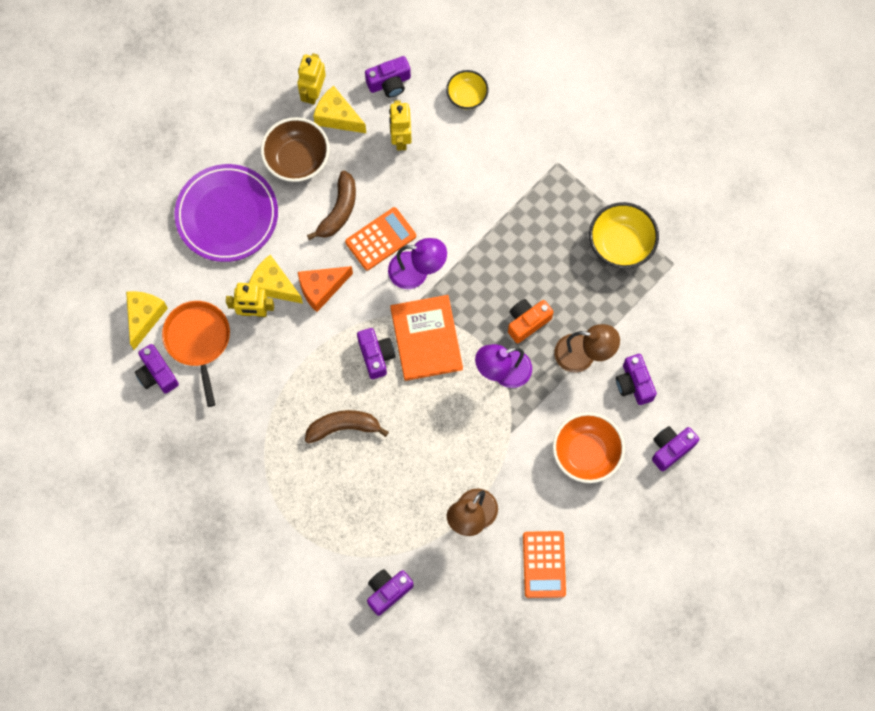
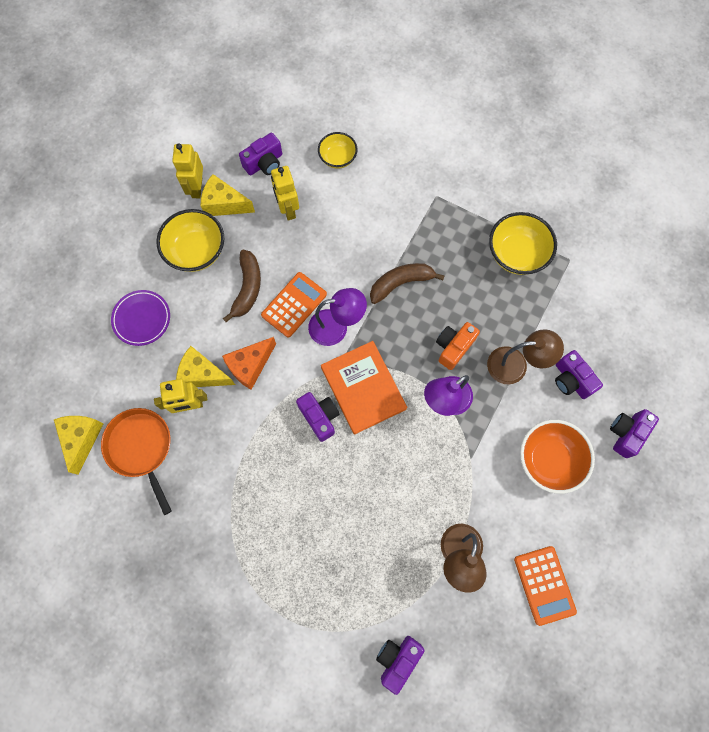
camera: 15 degrees left, 0 degrees up
(157, 374) = (107, 493): purple camera -> none
(227, 215) = (142, 319): purple plate -> purple plate, size x0.58
(297, 159) = (196, 251): brown bowl -> yellow bowl
(343, 427) = (306, 497): brown banana -> brown banana (401, 283)

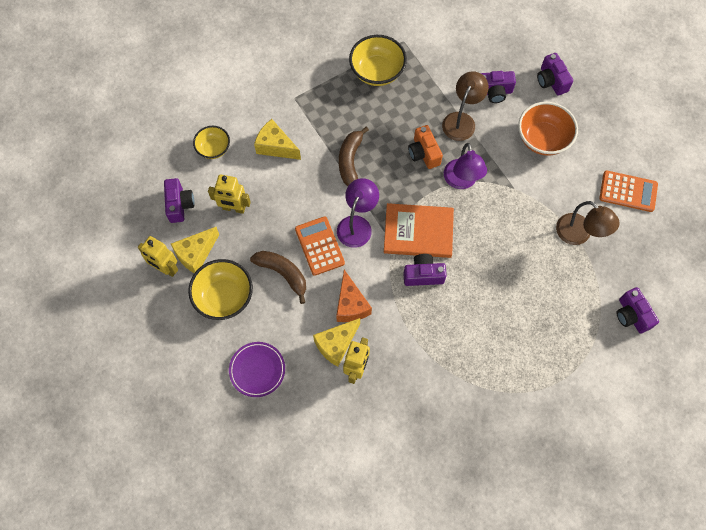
camera: 60 degrees left, 5 degrees down
(82, 439) = (334, 469): yellow cheese -> yellow cheese (275, 146)
(141, 448) = (370, 423): orange pan -> none

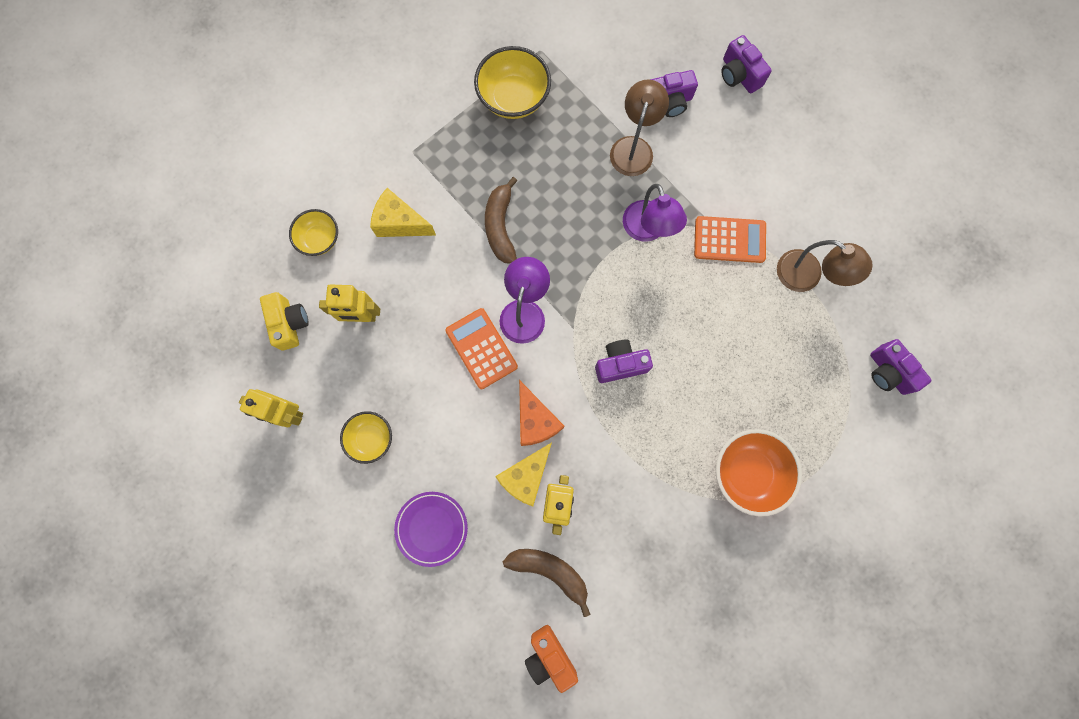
camera: 10 degrees left, 10 degrees up
(179, 205) = (289, 323): purple camera -> yellow camera
(196, 254) = (323, 387): yellow cheese -> none
(224, 297) = (371, 438): yellow bowl -> yellow bowl, size x0.62
(283, 273) = (441, 394): brown banana -> brown banana (550, 571)
(418, 232) = (604, 307): orange book -> none
(424, 153) = (593, 200): orange camera -> orange camera (549, 656)
(543, 139) = (741, 156): orange bowl -> orange bowl (748, 472)
(628, 191) = (858, 209): orange calculator -> orange calculator (729, 240)

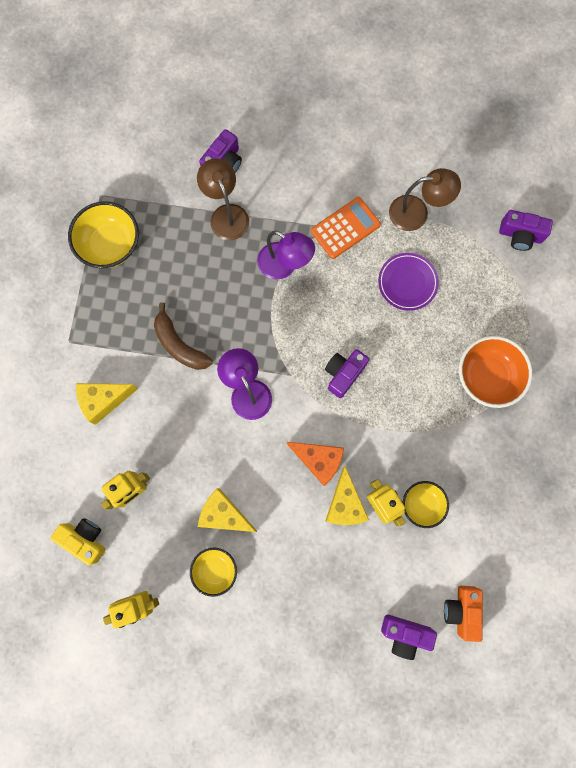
camera: 40 degrees left, 0 degrees up
(319, 239) = (54, 460): yellow bowl -> yellow bowl (422, 504)
(417, 398) = (224, 514): none -> yellow cheese
(431, 528) = (311, 595): purple plate -> purple plate (407, 283)
(481, 348) = (239, 442): orange calculator -> none
(549, 656) = (461, 610): orange camera -> orange camera turned 75 degrees clockwise
(550, 571) = (415, 554): brown banana -> none
(739, 75) = (256, 106): purple camera -> purple camera (405, 634)

